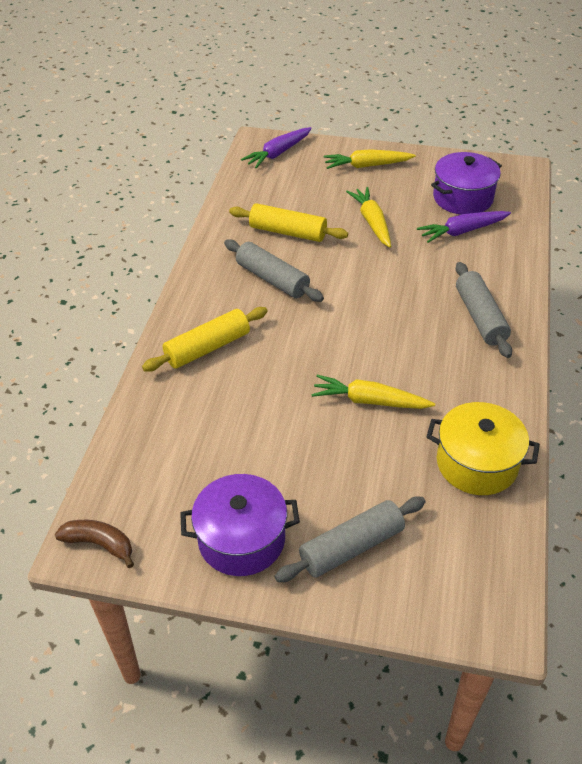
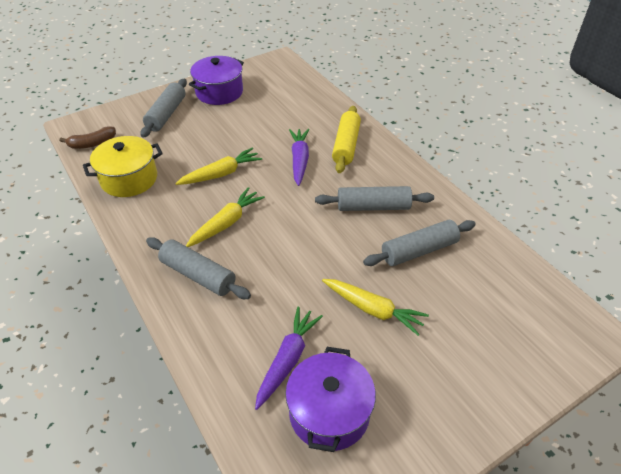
camera: 135 degrees right, 0 degrees up
(99, 544) = (275, 63): brown banana -> brown banana (92, 144)
(278, 153) = (558, 333): purple carrot -> purple carrot (299, 160)
(288, 232) = (419, 250): yellow rolling pin -> grey rolling pin
(367, 166) = (467, 385): yellow carrot -> yellow carrot (226, 223)

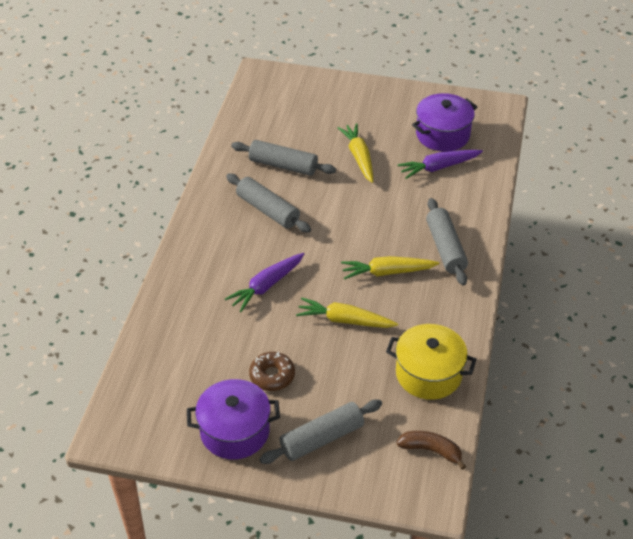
camera: 135 degrees left, 0 degrees up
(230, 122) = (272, 376): none -> brown donut
(346, 145) = (210, 272): yellow rolling pin -> none

